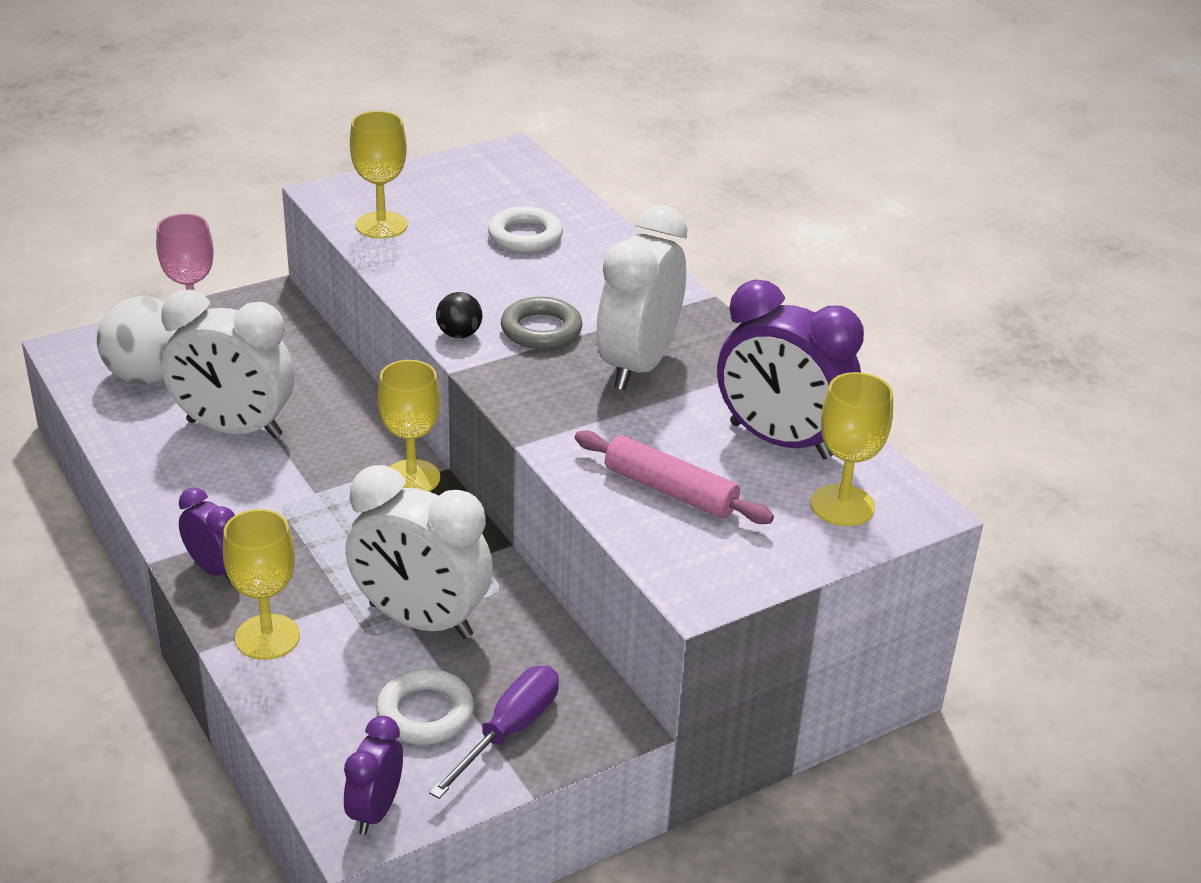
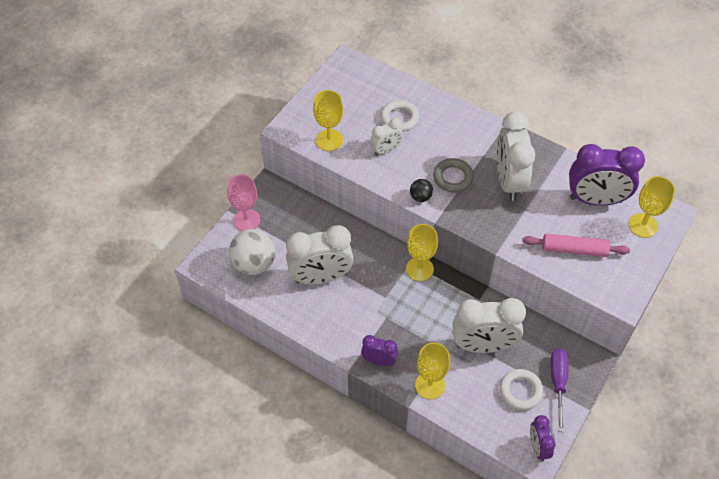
camera: 25 degrees left, 20 degrees up
(462, 264) = (386, 150): none -> white clock

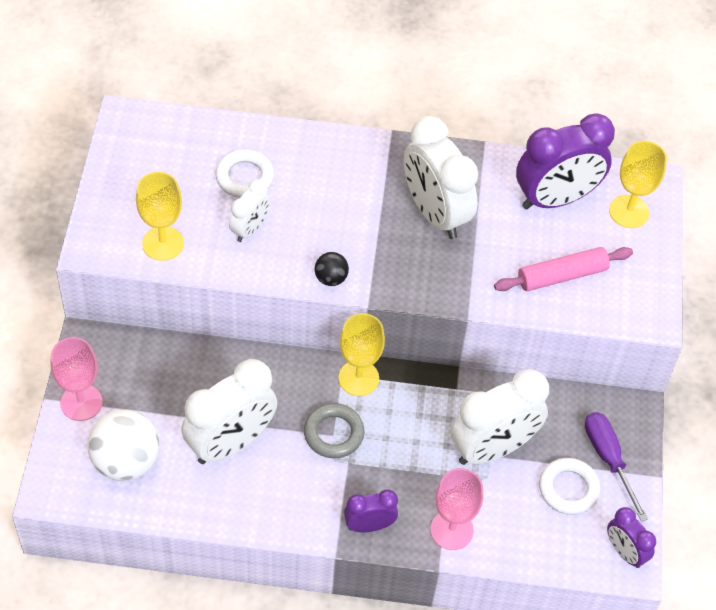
camera: 30 degrees left, 0 degrees up
(430, 385) = (451, 530): yellow goblet -> pink goblet
(453, 177) = (360, 235): grey ring -> grey ring (333, 433)

